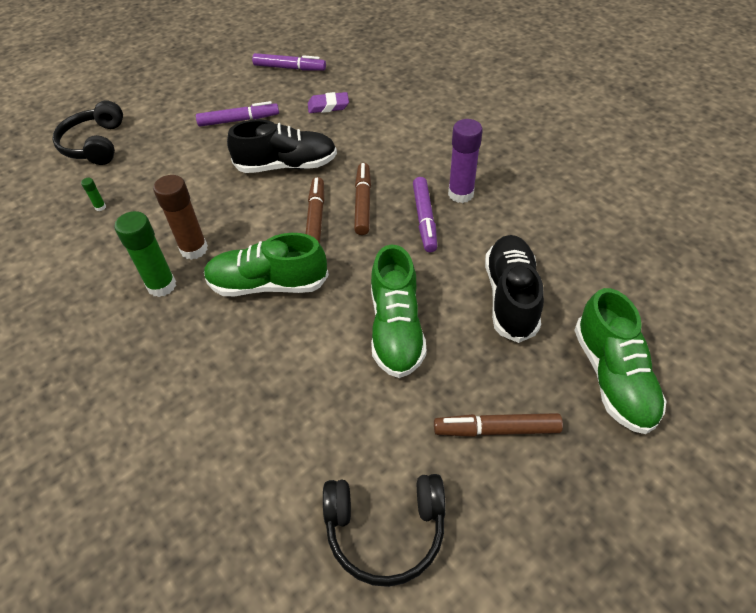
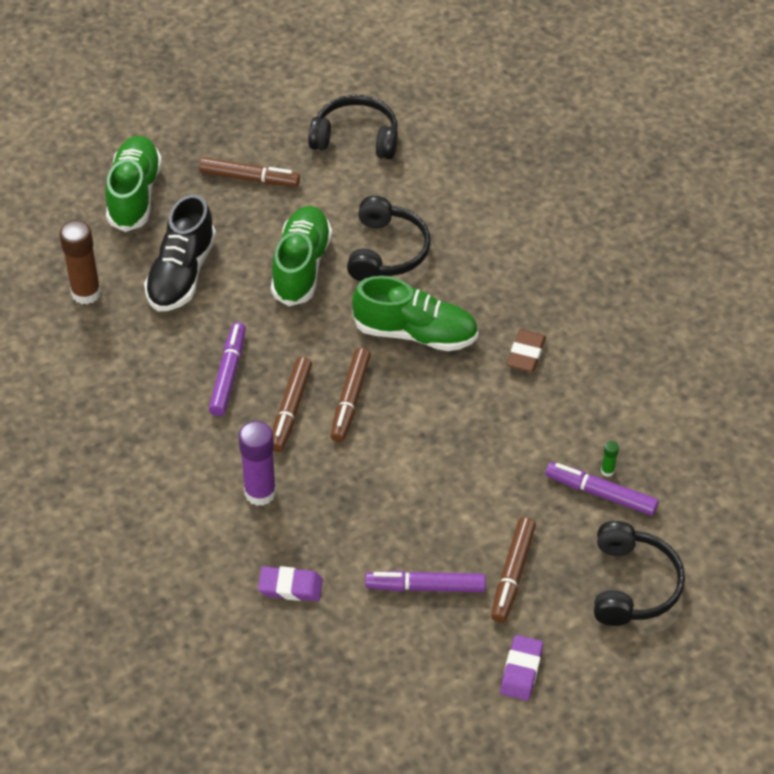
camera: 170 degrees left, 0 degrees up
(161, 286) = (526, 354): green glue stick -> brown eraser
(175, 94) = (521, 670): none -> purple eraser
(179, 136) = (512, 574): none -> brown marker
(194, 249) = (492, 389): brown glue stick -> brown glue stick (86, 293)
(286, 166) = (370, 486): black shoe -> none
(289, 68) = (331, 694): purple marker -> purple marker (600, 494)
(311, 365) = (387, 251): none -> black headphones
(460, 194) = (173, 398): purple glue stick -> purple glue stick (260, 492)

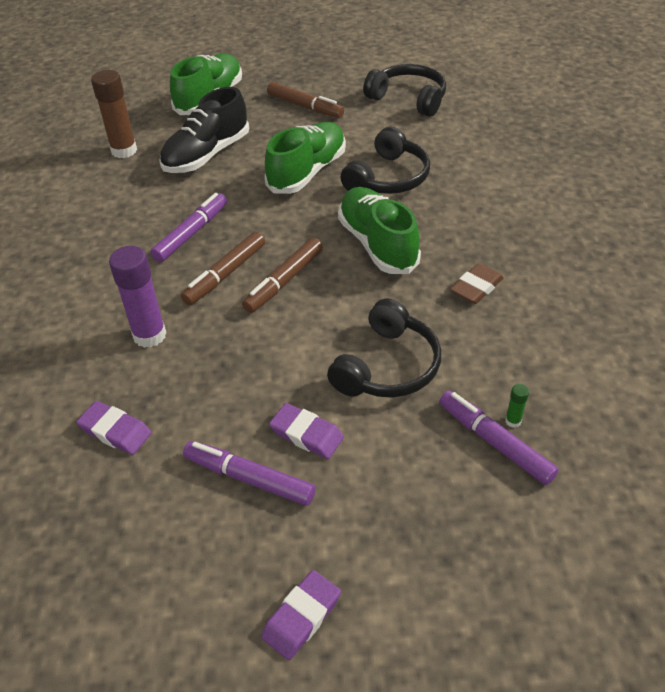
camera: 25 degrees right, 5 degrees down
(415, 333) = (377, 244): green shoe -> green shoe turned 150 degrees counterclockwise
(450, 536) = (306, 434): none -> purple eraser
(512, 574) = (351, 497): brown marker -> none
(632, 585) = (488, 559): black headphones -> black headphones (387, 366)

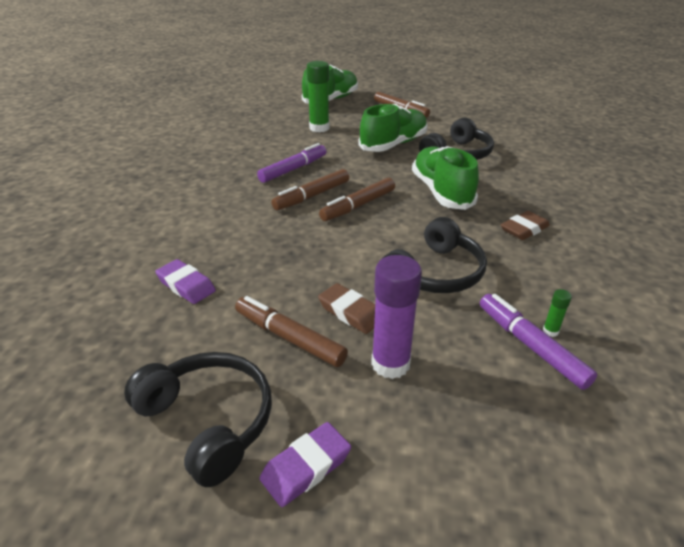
camera: 10 degrees right, 10 degrees down
(124, 151) = (260, 120): brown glue stick -> none
(149, 335) = (238, 226): purple glue stick -> purple glue stick (390, 364)
(206, 155) = (319, 128): black shoe -> green glue stick
(249, 478) = (289, 338): purple marker -> brown marker
(306, 434) = (350, 312): purple eraser -> brown eraser
(408, 99) = (481, 113): black headphones -> black headphones (209, 421)

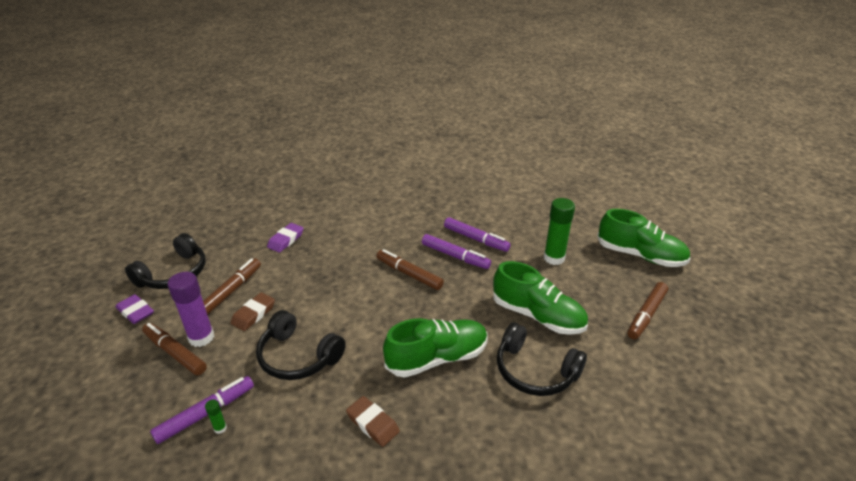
camera: 80 degrees right, 0 degrees up
(270, 156) = (476, 239): none -> purple marker
(358, 206) = (398, 303): brown marker -> brown marker (175, 353)

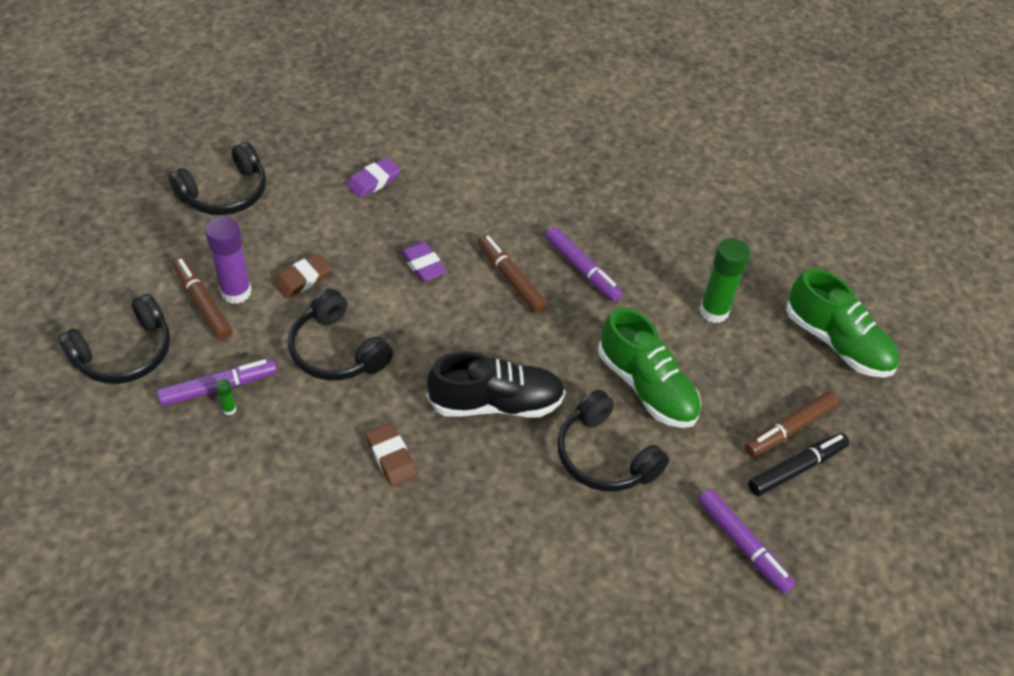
camera: 15 degrees right, 15 degrees up
(113, 411) = (125, 353): none -> black headphones
(136, 312) = (171, 235): purple eraser -> purple eraser (423, 265)
(232, 290) = (287, 238): brown marker -> none
(437, 358) = (496, 403): green shoe -> black shoe
(476, 239) = (622, 251): purple marker -> purple marker (743, 545)
(667, 338) = (796, 468): none -> black marker

